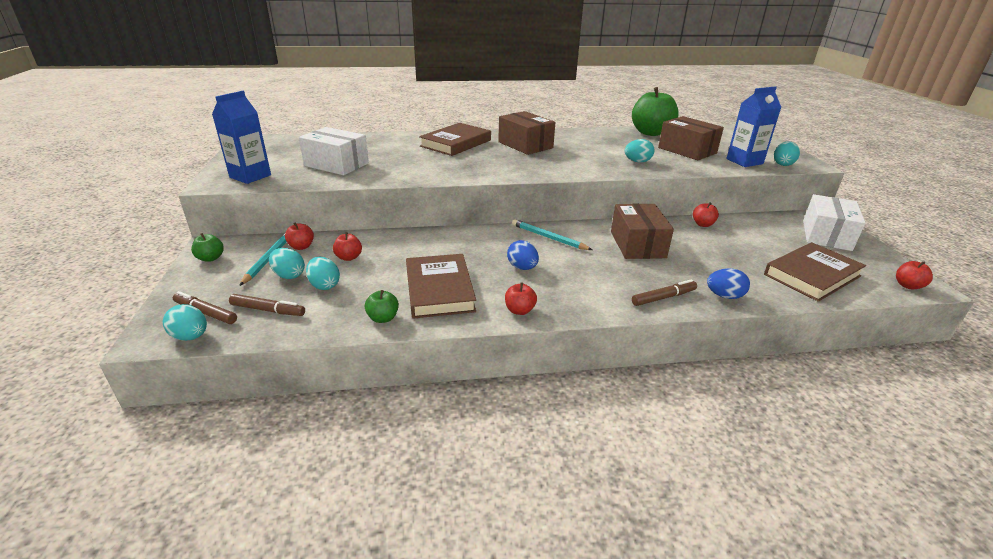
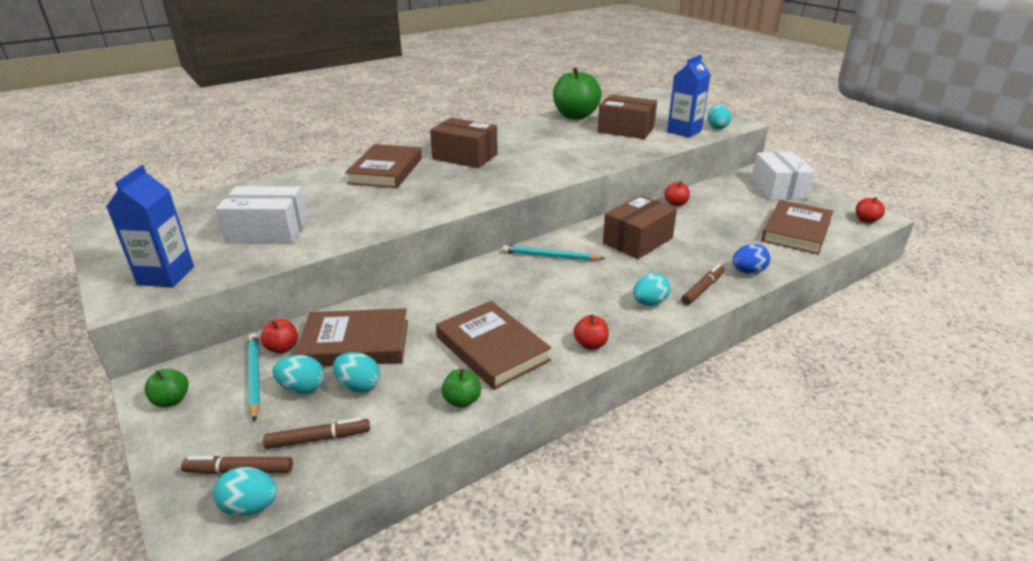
camera: 25 degrees left, 0 degrees up
(349, 257) = (355, 343): red apple -> brown book
(522, 267) = (553, 297): blue egg -> none
(637, 162) = (593, 152): turquoise egg -> turquoise egg (649, 303)
(637, 244) = (638, 241): brown box -> brown box turned 75 degrees clockwise

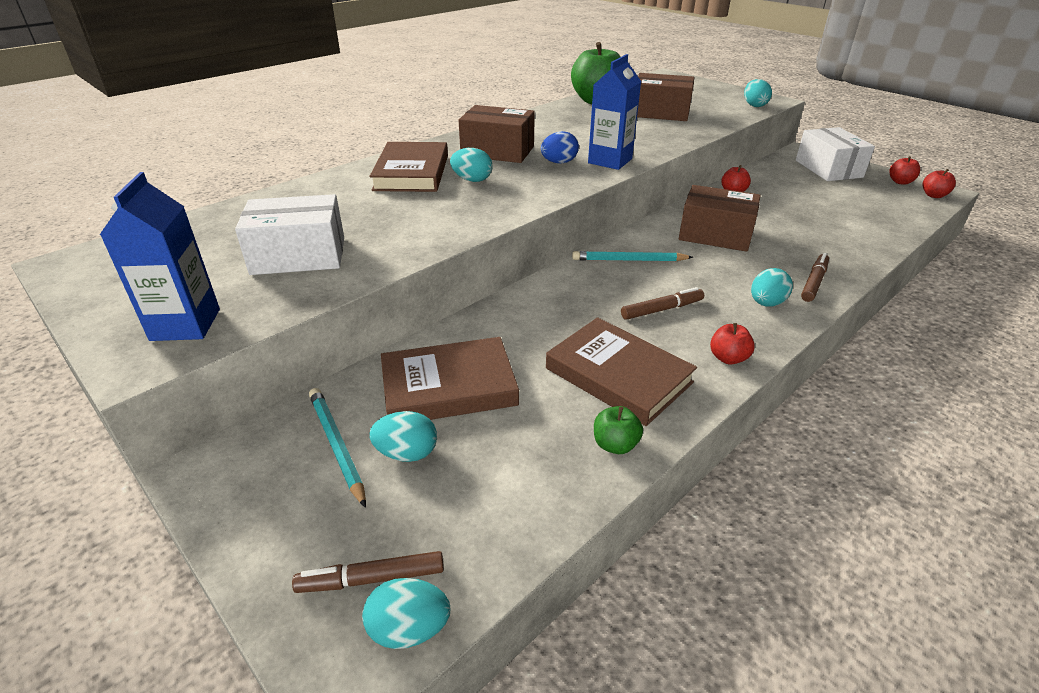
camera: 10 degrees left, 5 degrees up
(171, 400) = (235, 491): green apple -> none
(282, 348) = (357, 403): red apple -> red apple (900, 182)
(318, 439) = (458, 519): brown marker -> brown marker (661, 309)
(359, 386) = (478, 441): turquoise egg -> turquoise egg (472, 180)
(638, 241) = (715, 235): brown box -> brown box turned 75 degrees clockwise
(684, 131) = (723, 111): blue carton -> blue carton (610, 161)
(748, 271) = (849, 259): blue egg -> blue egg (559, 162)
(796, 231) = (872, 212): brown book -> none

